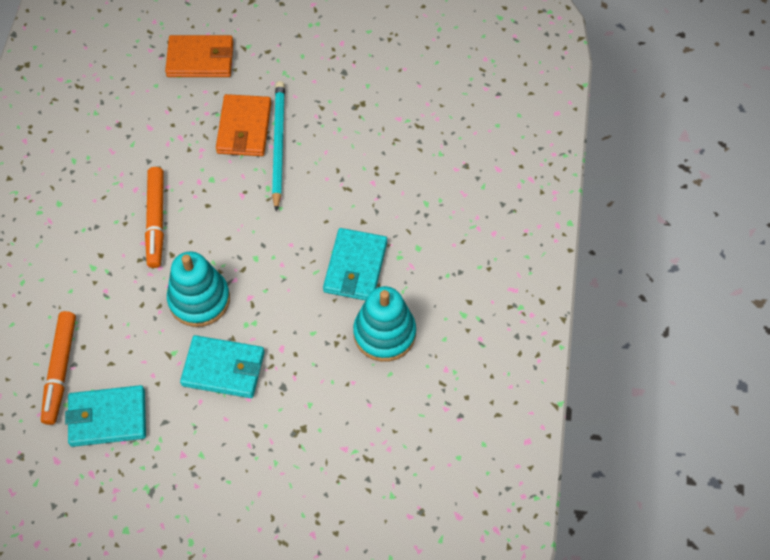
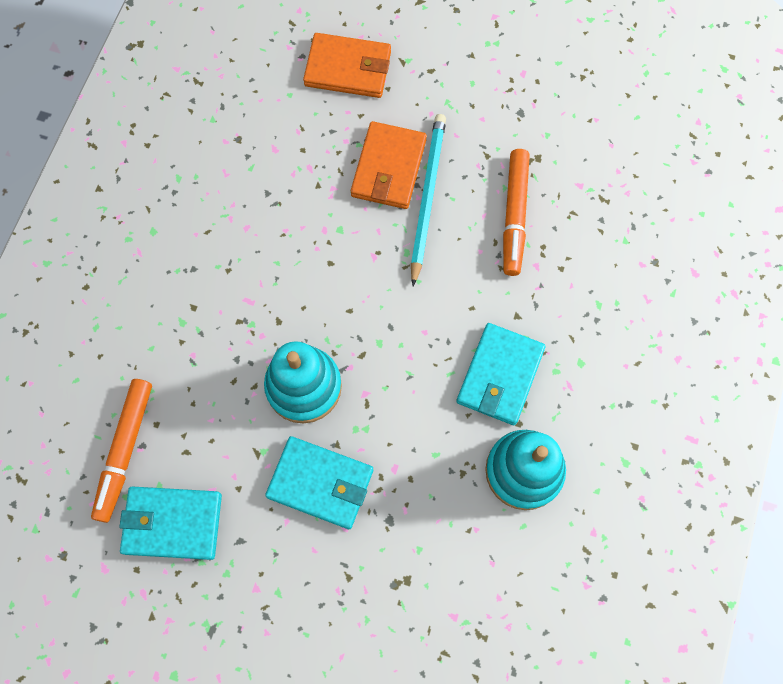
camera: 10 degrees right, 10 degrees up
(156, 221) = (266, 273): orange marker -> orange marker (514, 216)

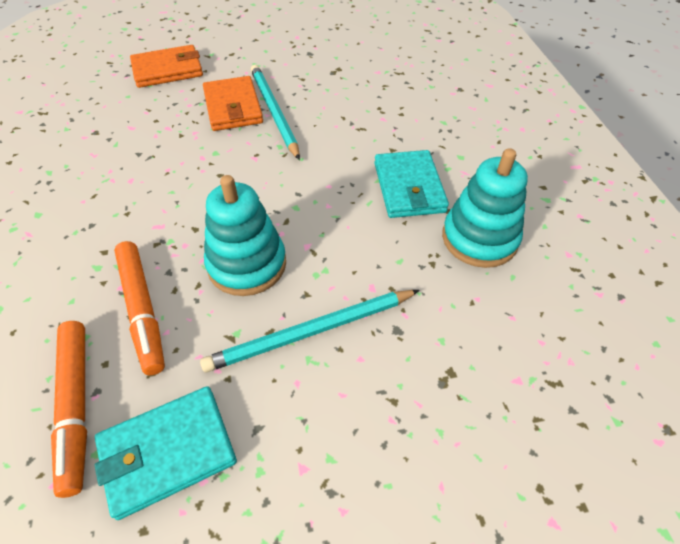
camera: 30 degrees left, 20 degrees down
(321, 483) = (311, 332): turquoise wallet -> turquoise pencil
(514, 216) = (346, 100): orange marker -> orange marker (142, 310)

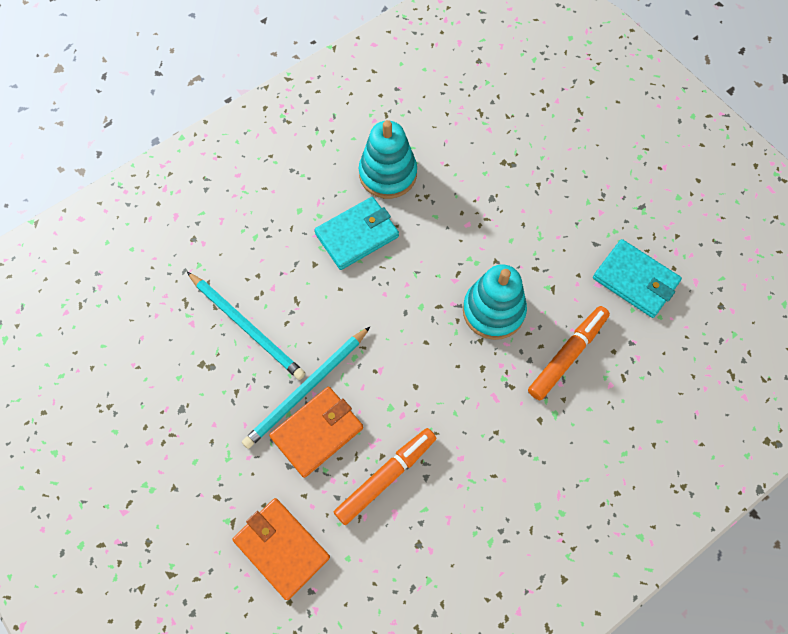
camera: 115 degrees left, 15 degrees up
(76, 406) = (645, 347): orange marker -> orange marker (386, 477)
(311, 332) = (521, 244): turquoise pencil -> turquoise pencil (247, 327)

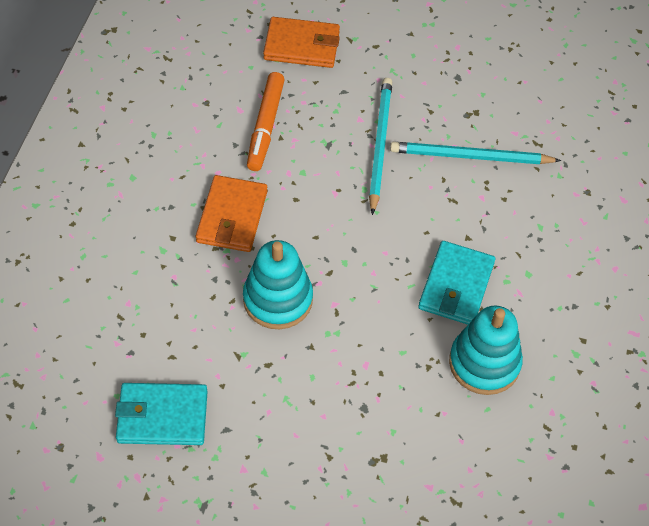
camera: 140 degrees right, 10 degrees down
(317, 432) = (343, 123): orange wallet -> orange wallet (232, 217)
(567, 355) = (183, 303): orange marker -> none

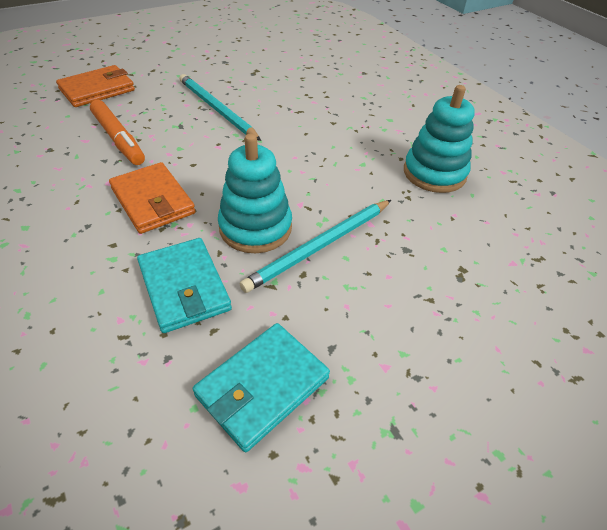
camera: 45 degrees left, 10 degrees down
(456, 286) = (361, 147): turquoise wallet -> turquoise wallet (184, 287)
(470, 156) = (281, 88): turquoise pencil -> turquoise pencil (319, 246)

